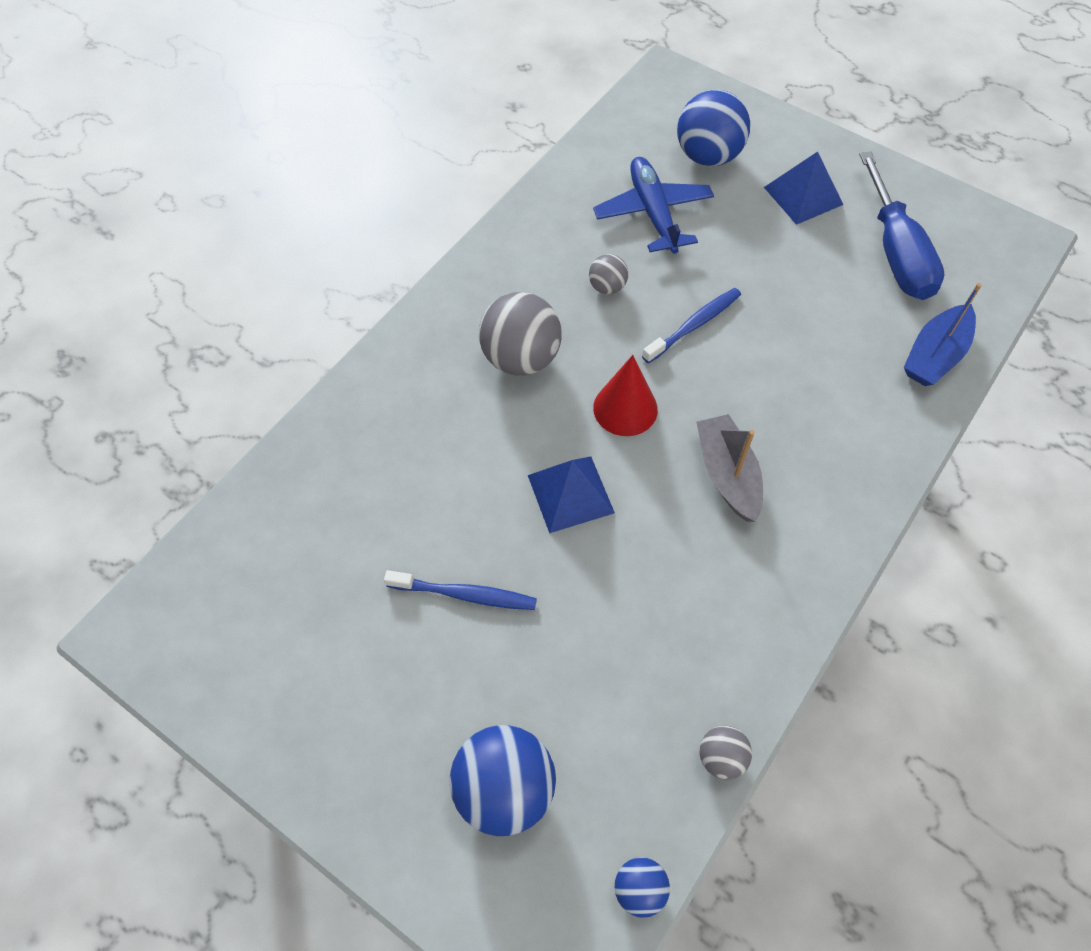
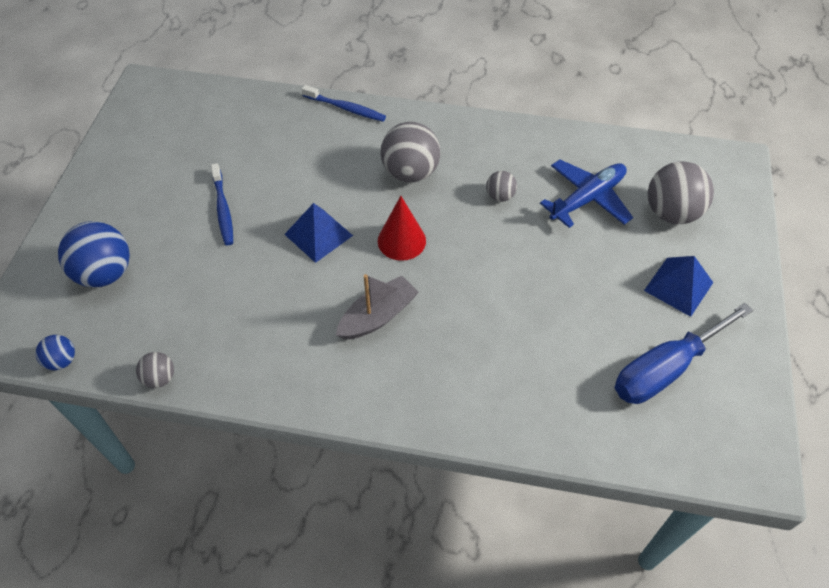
camera: 65 degrees right, 5 degrees down
(694, 325) = (498, 256): blue toothbrush -> blue toothbrush (345, 108)
(708, 156) = (671, 213): blue ball -> grey ball
(935, 355) = (571, 426): blue boat -> none

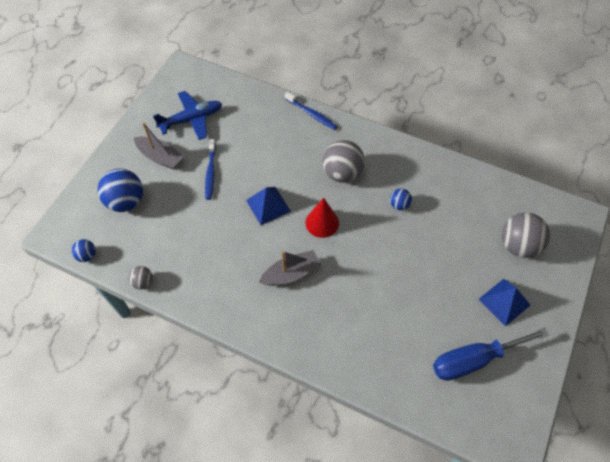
camera: 15 degrees right, 5 degrees up
(142, 204) = (160, 157): none -> grey boat
(500, 196) = (399, 205): grey ball -> blue ball
(587, 198) = (461, 220): blue plane -> blue plane (192, 119)

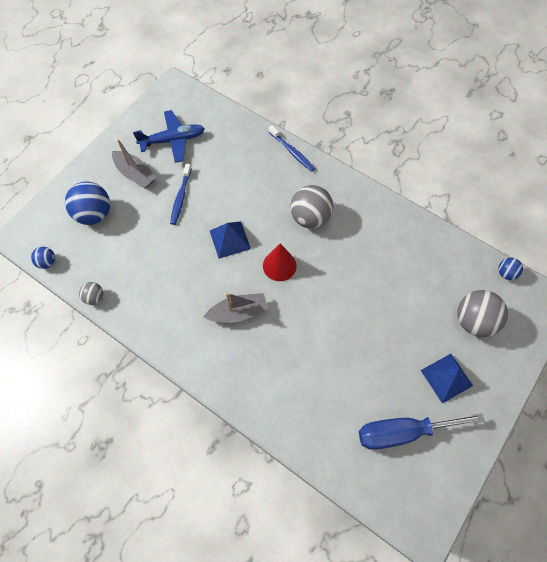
camera: 10 degrees right, 5 degrees up
(399, 205) = (360, 259): blue ball -> blue ball (506, 273)

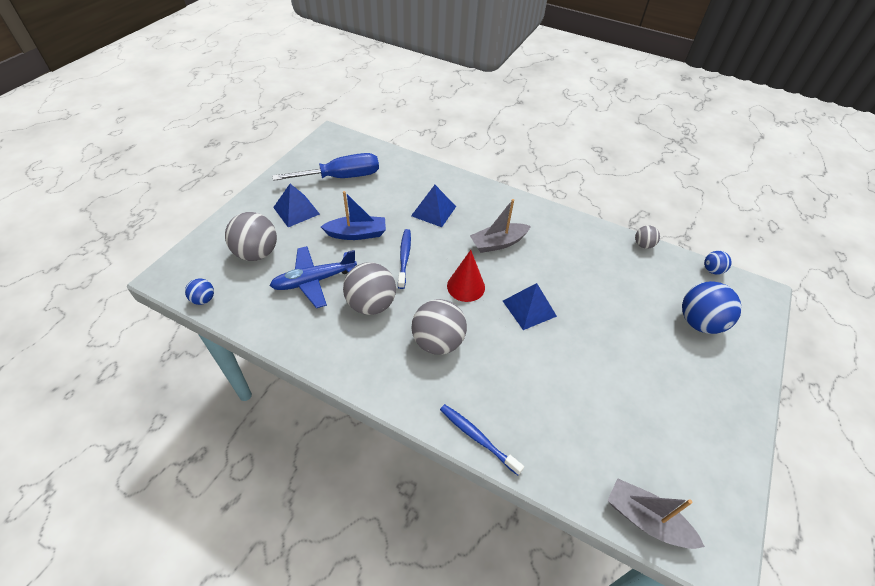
camera: 170 degrees right, 15 degrees down
(135, 174) = (683, 378): grey boat -> grey boat (646, 519)
(173, 140) = (661, 438): blue plane -> blue plane (314, 281)
(181, 197) = (608, 352): blue toothbrush -> blue toothbrush (404, 257)
(297, 364) = (433, 211): none -> blue pyramid
(363, 255) = (371, 304): none -> grey ball
(379, 337) = (357, 234): none -> blue boat

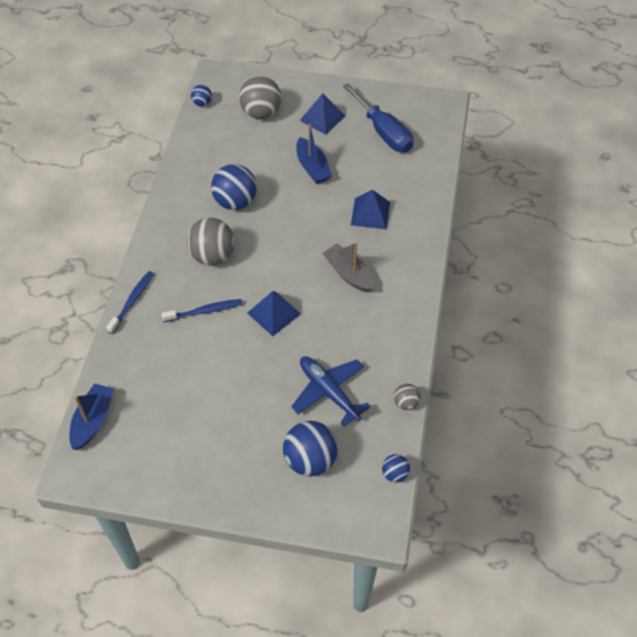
camera: 75 degrees right, 5 degrees up
(314, 281) = (246, 158): blue plane -> blue plane (328, 391)
(371, 304) = (235, 202): grey ball -> blue ball
(404, 257) = (298, 208): blue toothbrush -> blue toothbrush (204, 311)
(466, 286) = (281, 261): red cone -> none
(646, 519) = (93, 420): grey boat -> blue boat

